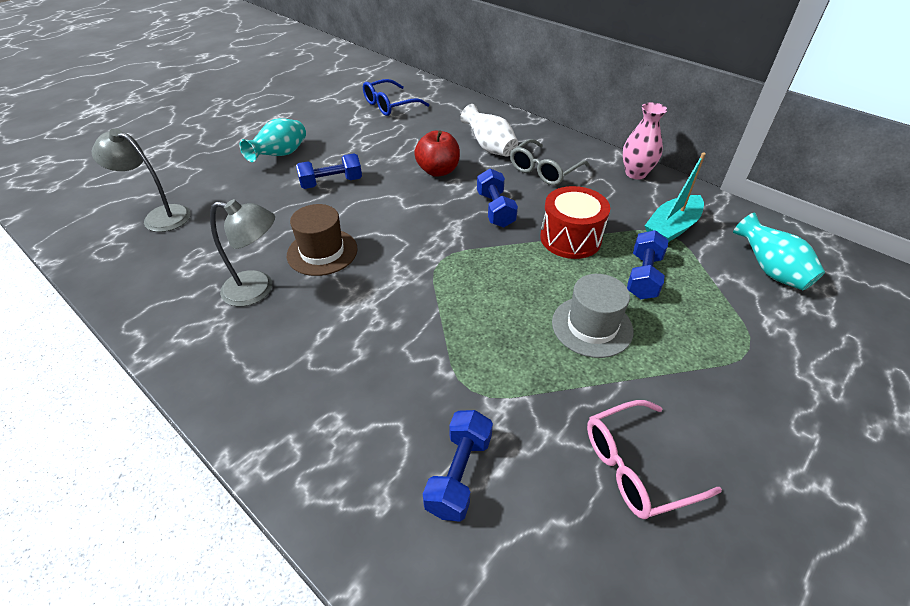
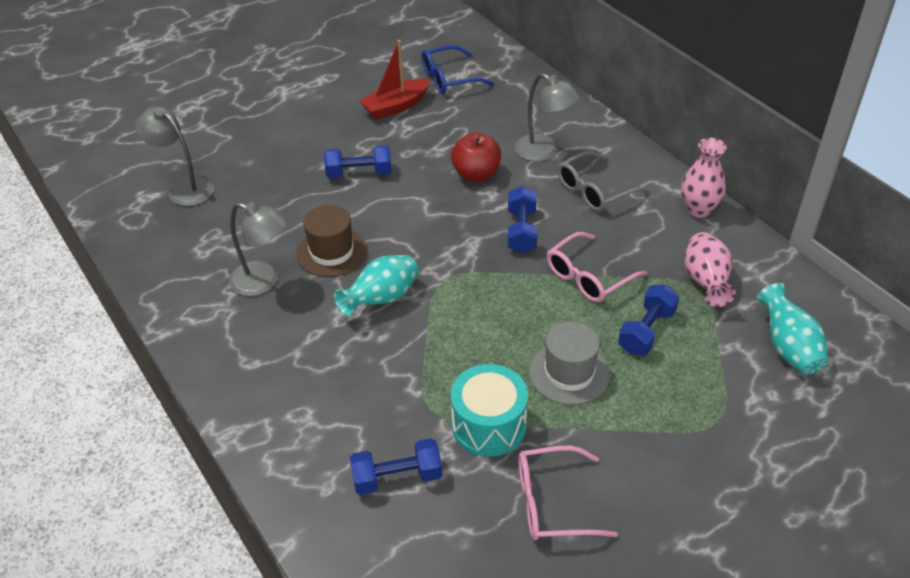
camera: 15 degrees right, 0 degrees up
(280, 155) = (314, 131): turquoise vase -> turquoise vase (381, 299)
(350, 129) = (396, 106): none -> red boat
(459, 474) = (397, 477): blue dumbbell -> blue dumbbell turned 45 degrees clockwise
(489, 147) = (544, 152): white vase -> grey lamp
(535, 394) = (489, 425): none -> turquoise drum
(570, 238) = (588, 277): red drum -> pink glasses
(672, 228) = (705, 282): turquoise boat -> pink vase

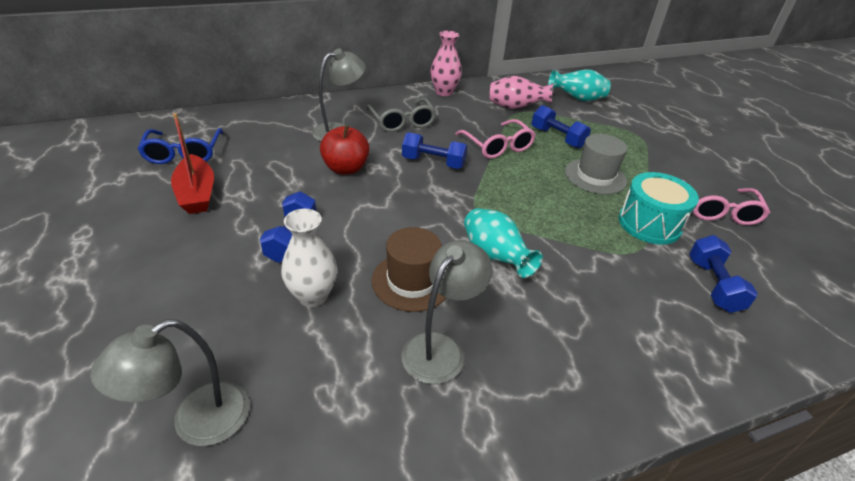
camera: 80 degrees left, 5 degrees down
(299, 203) = (312, 296): none -> white vase

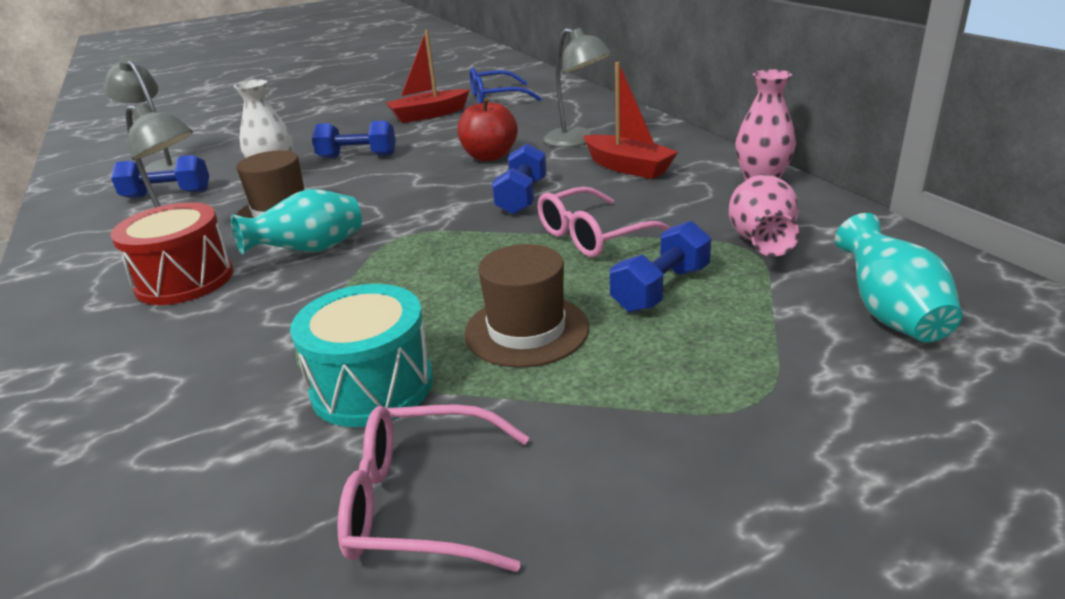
camera: 90 degrees right, 10 degrees down
(402, 122) = (627, 167): grey glasses -> red boat
(534, 325) = (185, 280): none -> red drum
(595, 176) = (526, 330): grey hat -> brown hat
(713, 285) = (187, 446): blue dumbbell -> blue dumbbell (167, 194)

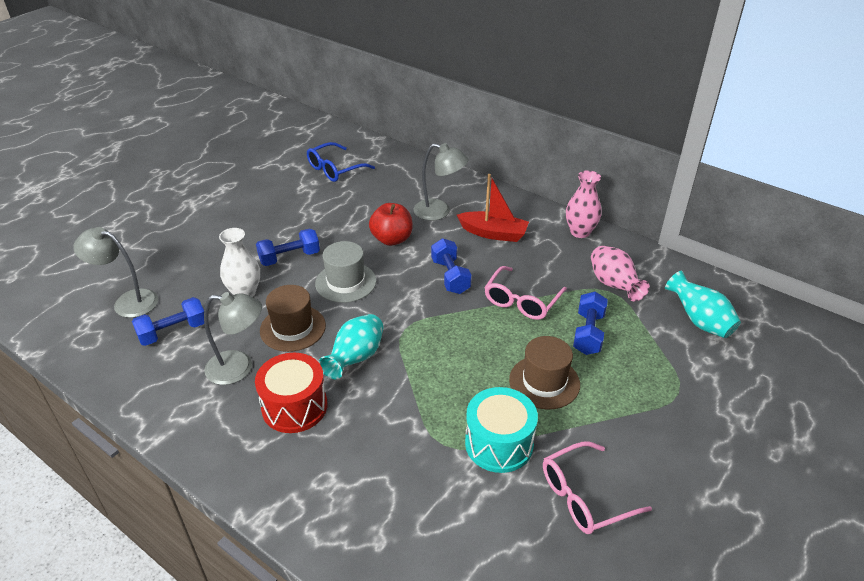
camera: 30 degrees left, 10 degrees up
(389, 184) = (345, 282): none -> grey hat
(428, 115) = (299, 198): red boat -> none

